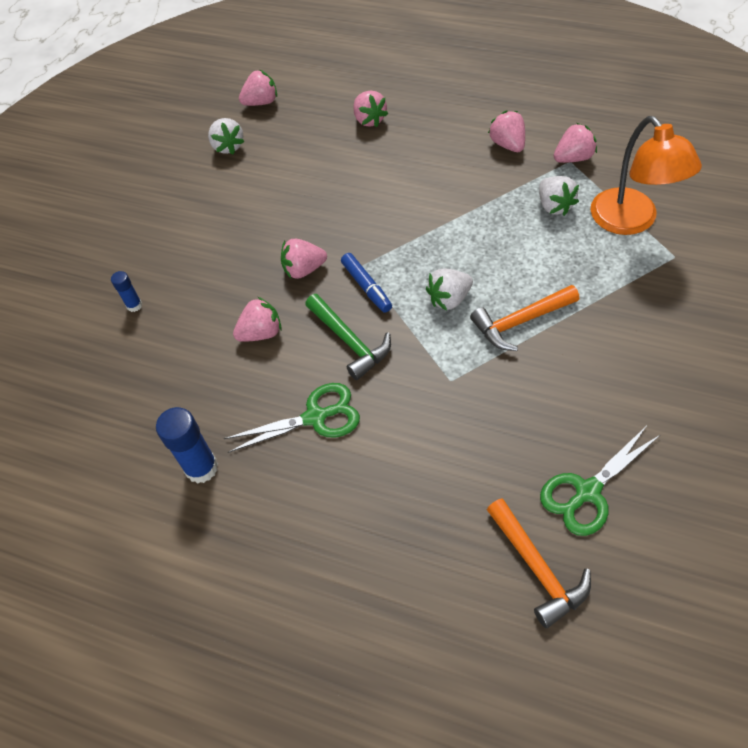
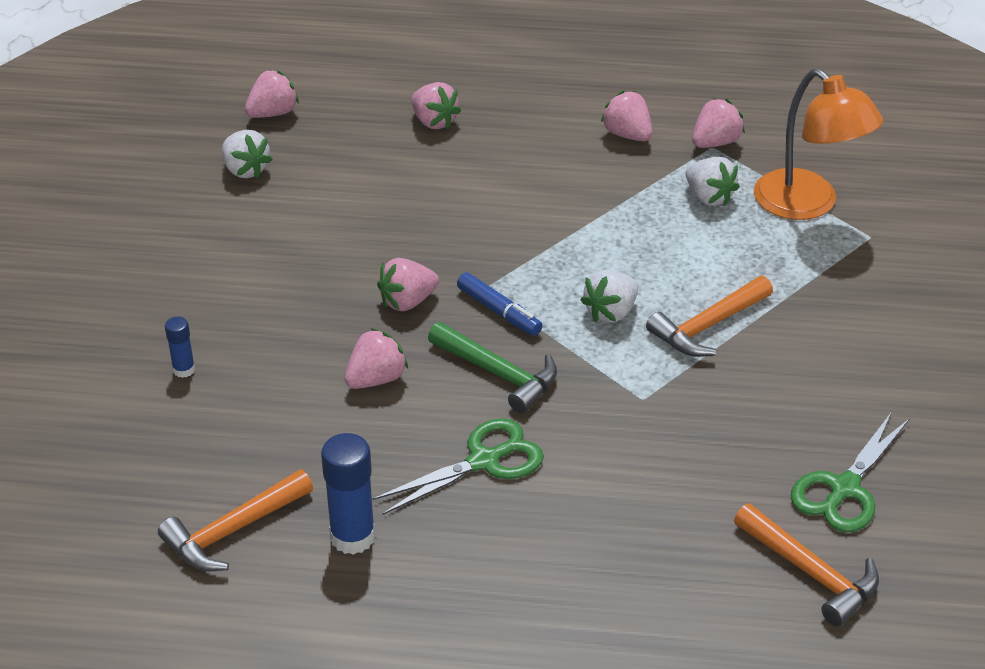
camera: 20 degrees left, 15 degrees down
(122, 447) = (232, 531): none -> orange hammer

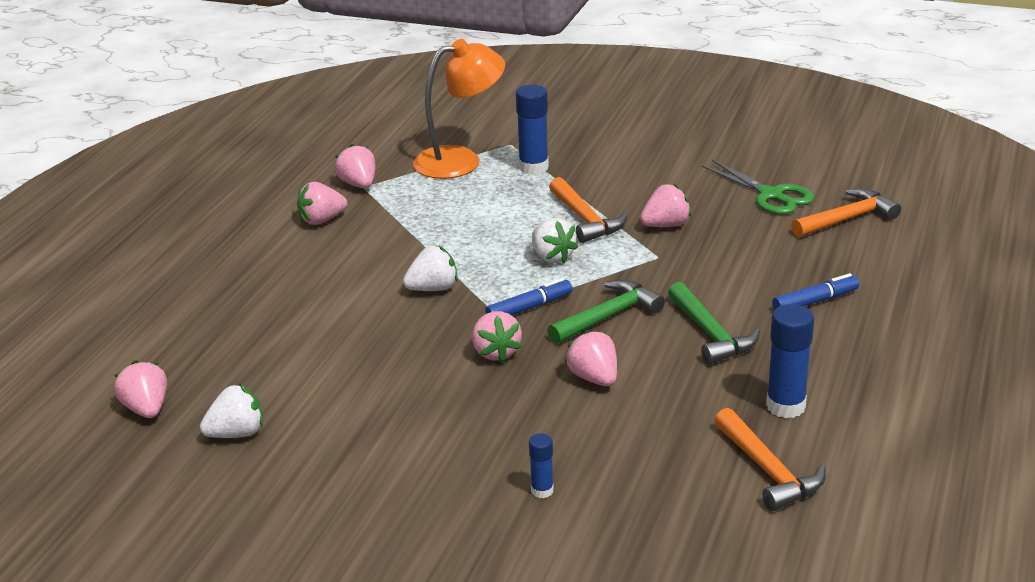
camera: 75 degrees left, 10 degrees down
(434, 122) = (233, 313): pink strawberry -> pink strawberry (665, 225)
(483, 461) = (710, 334): green scissors -> green hammer
(583, 550) = (815, 301): none -> blue marker
(709, 197) = (429, 197): white strawberry -> white strawberry (433, 288)
(818, 265) = (533, 167): none -> blue glue stick

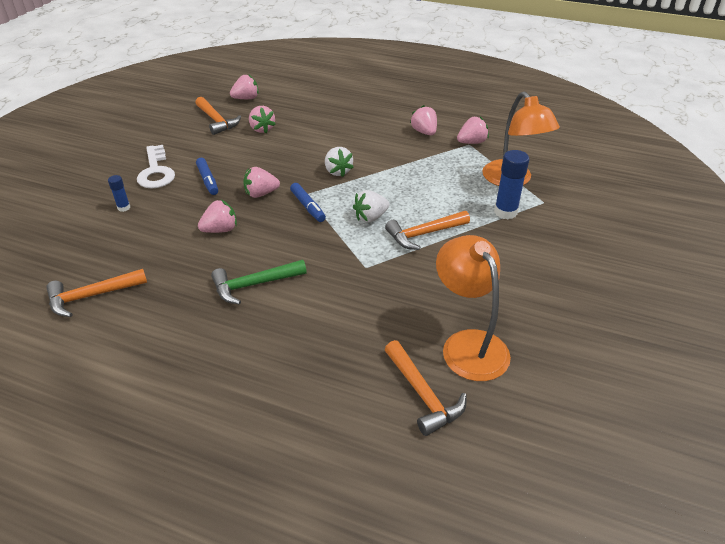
camera: 90 degrees right, 10 degrees up
(237, 433) = (217, 121): white strawberry -> orange hammer
(424, 476) = (156, 171): none -> white key
(608, 316) = (289, 239): green hammer -> none
(665, 225) = (414, 274): pink strawberry -> pink strawberry (262, 129)
(770, 195) = (468, 344): green scissors -> orange lamp
(785, 406) = (154, 313): blue glue stick -> none
(815, 301) = (284, 349): blue marker -> blue marker (208, 180)

